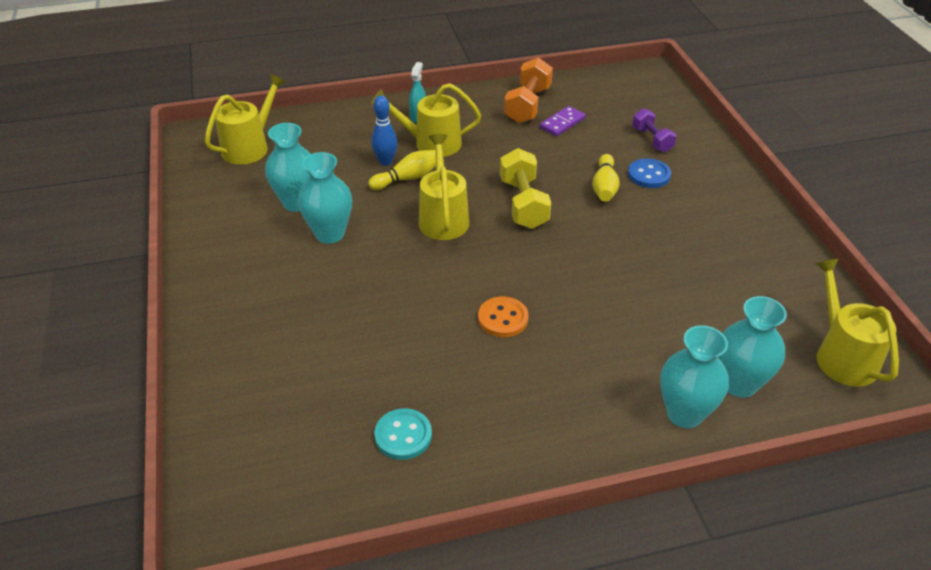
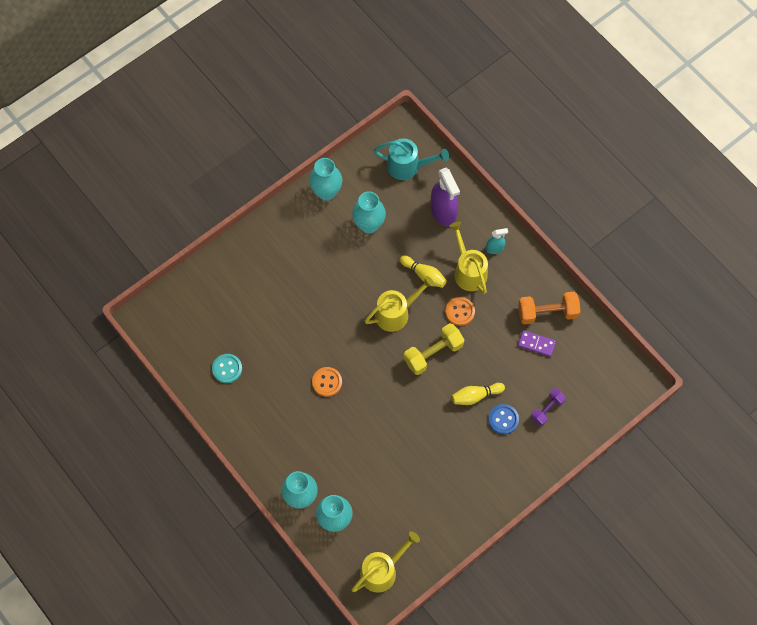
camera: 65 degrees right, 25 degrees up
(249, 147) = (407, 166): yellow watering can -> turquoise watering can
(330, 234) = (351, 258): turquoise vase -> turquoise vase (326, 192)
(337, 139) = (443, 212): none -> purple spray bottle
(385, 162) = (434, 253): blue bowling pin -> none
(480, 165) = (460, 312): none -> orange button

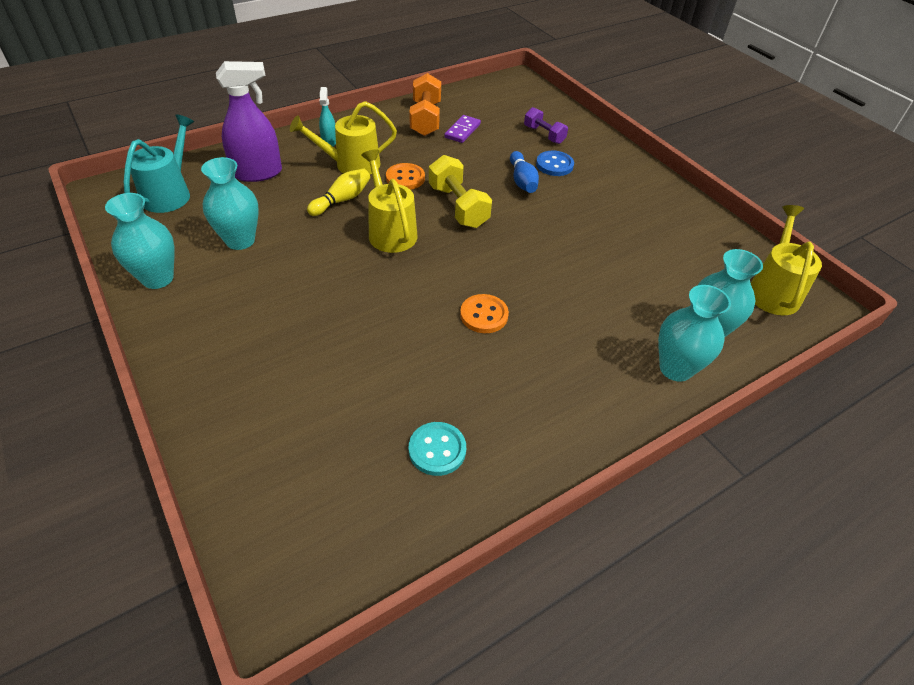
camera: 85 degrees left, 20 degrees down
(382, 570) = (773, 291): yellow watering can -> yellow watering can turned 45 degrees clockwise
(475, 396) = (522, 181): yellow bowling pin -> blue bowling pin

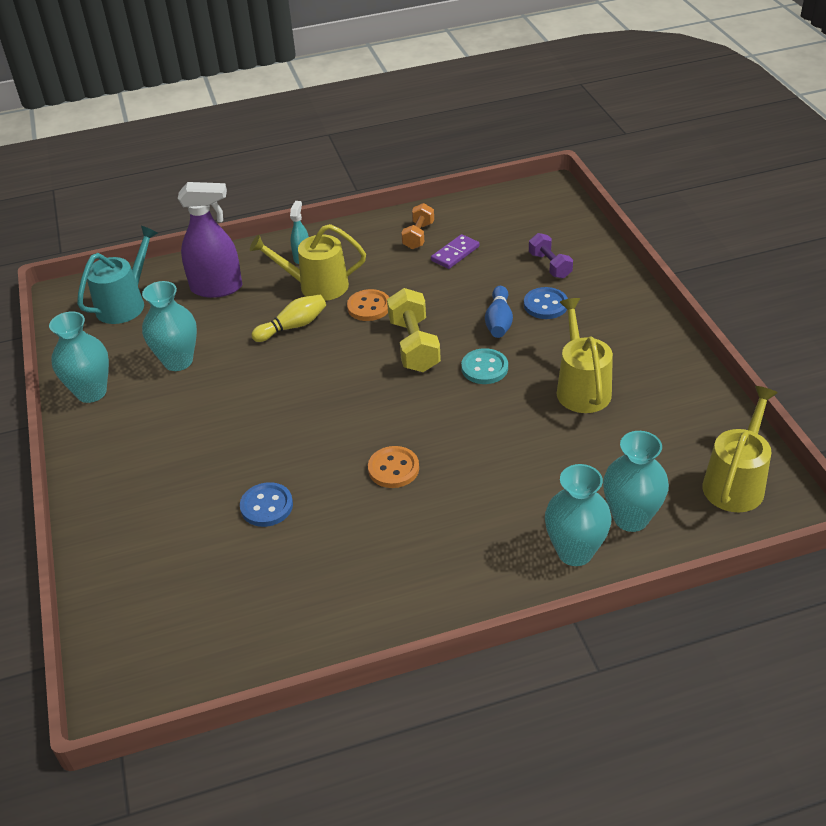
camera: 20 degrees right, 5 degrees down
(376, 366) = (266, 506): none -> blue button
(390, 231) = (331, 367): yellow watering can -> yellow watering can (581, 388)
(425, 119) = (418, 236): orange dumbbell -> orange dumbbell, size x0.64
(437, 450) = (296, 593): turquoise button -> turquoise button (484, 368)

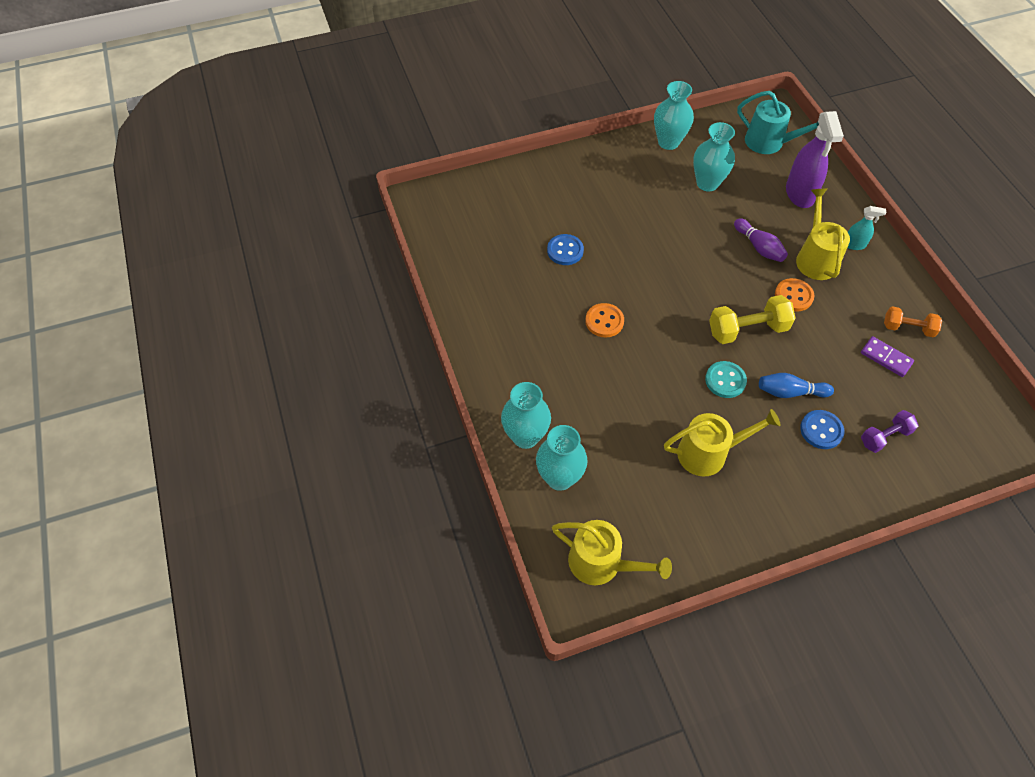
camera: 85 degrees right, 15 degrees up
(293, 326) = (759, 247): yellow bowling pin -> purple bowling pin

